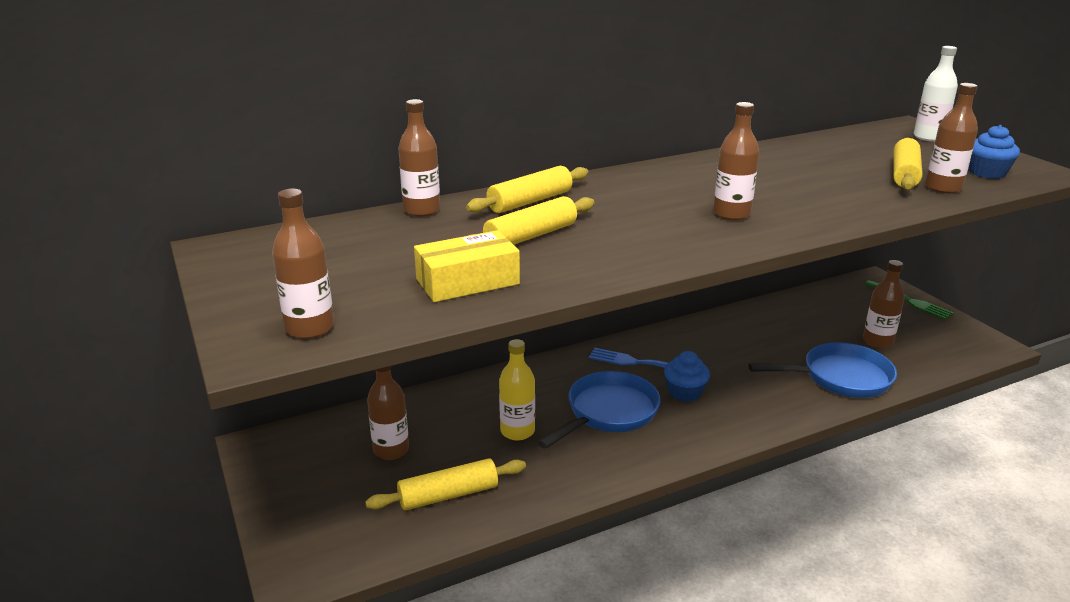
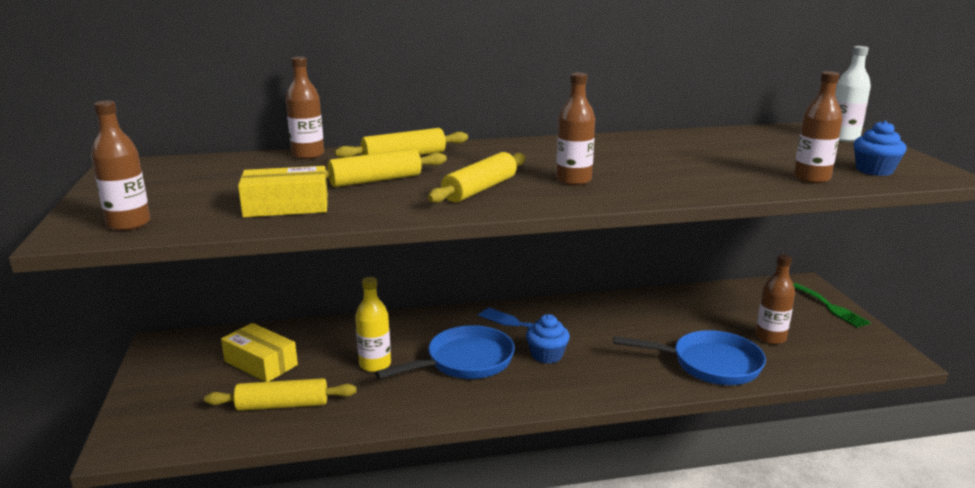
camera: 15 degrees right, 5 degrees down
(391, 450) = (261, 363): brown bottle -> yellow box
(904, 174) = (783, 164): yellow rolling pin -> yellow rolling pin (480, 189)

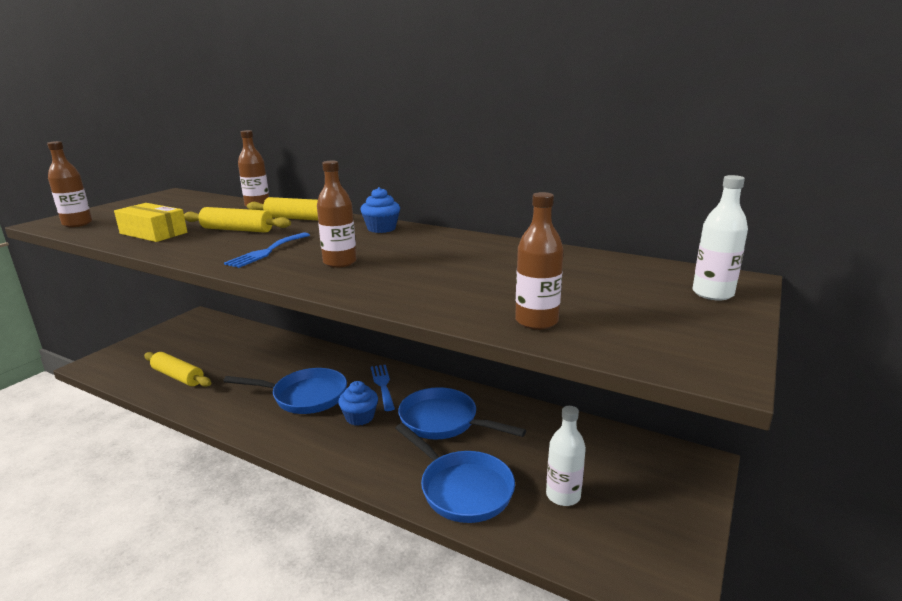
camera: 40 degrees right, 0 degrees up
(261, 363) = (213, 347): yellow box -> none
(375, 364) = (258, 374): yellow bottle -> none
(480, 189) = (267, 251): yellow rolling pin -> blue fork
(616, 329) = (443, 421): none -> blue pan
(770, 338) = (563, 495): brown bottle -> white bottle
(830, 307) = (689, 499): green fork -> none
(874, 170) = (637, 336): blue cupcake -> blue cupcake (381, 228)

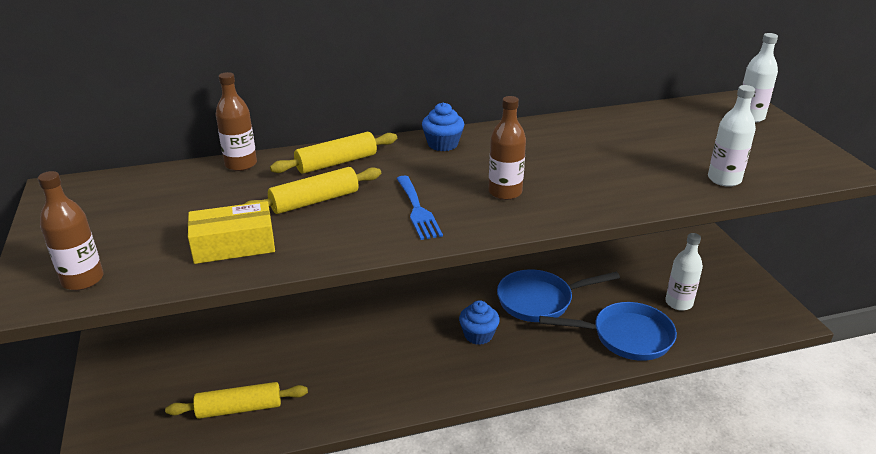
camera: 45 degrees left, 10 degrees up
(305, 396) = (403, 347): blue pan -> none
(383, 385) = (447, 299): blue fork -> none
(536, 321) = (724, 179): brown bottle -> white bottle

